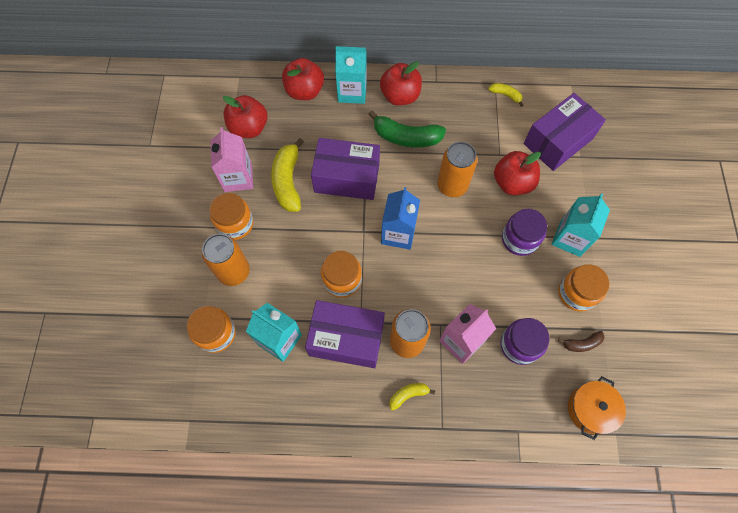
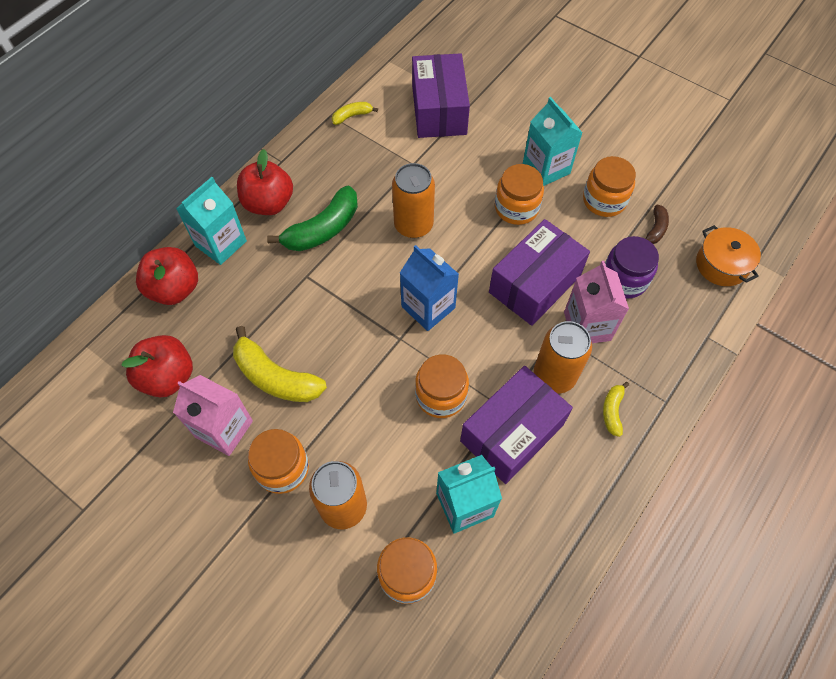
camera: 55 degrees left, 5 degrees down
(347, 178) = (322, 315): purple box -> purple box (534, 284)
(512, 183) = (452, 174): red apple -> none
(519, 239) = (516, 208): purple jar -> orange jar

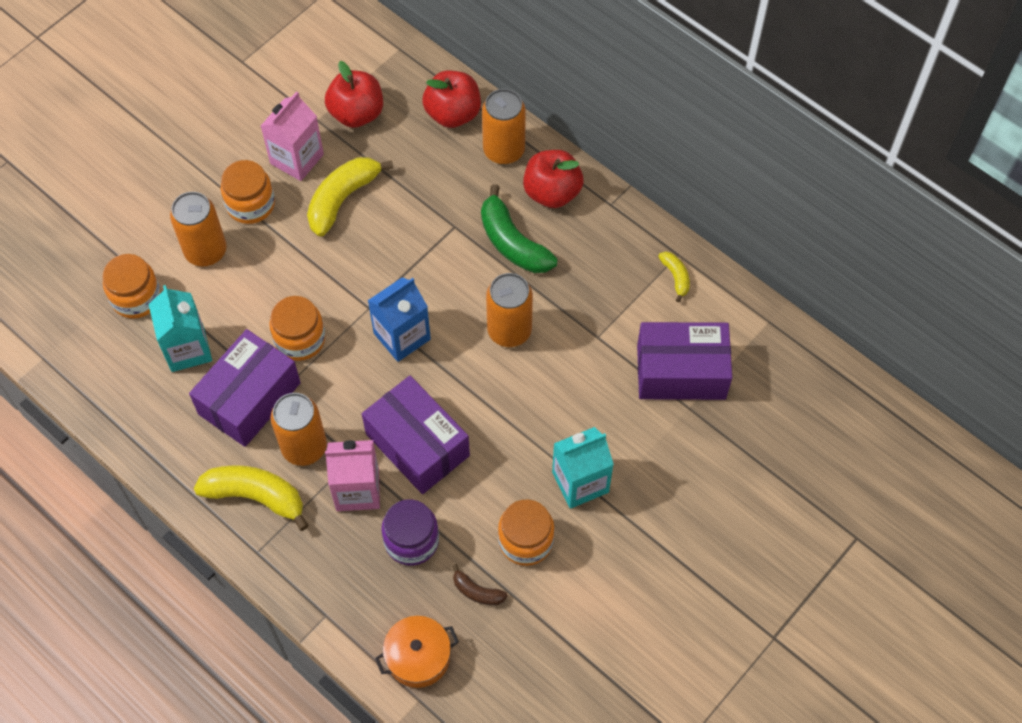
camera: 95 degrees right, 0 degrees up
(221, 243) = (504, 150): turquoise carton -> orange can
(512, 433) = (249, 398): purple box -> purple box turned 75 degrees clockwise
(516, 208) = (523, 440): orange jar -> none
(612, 411) = (256, 496): yellow banana -> yellow banana, size x1.97

